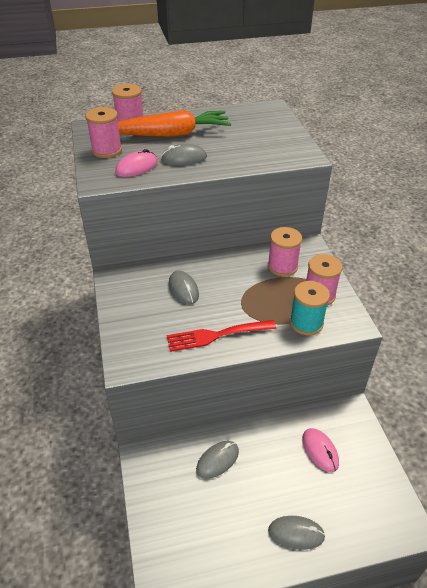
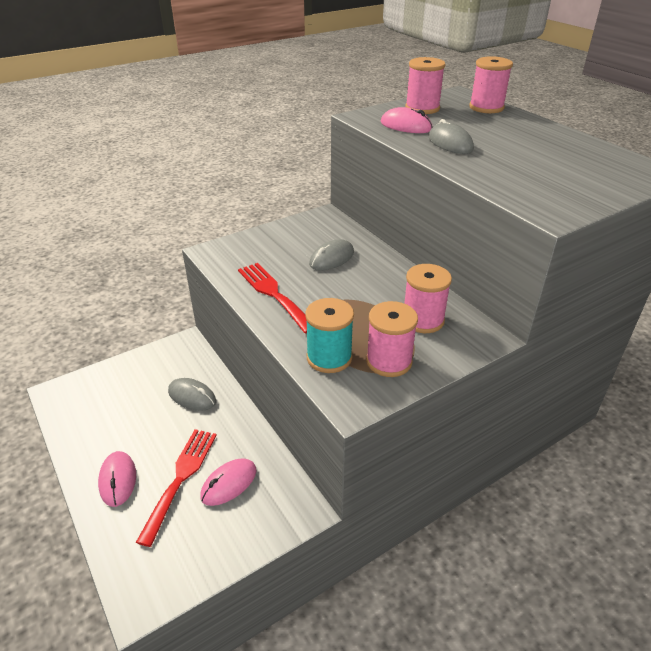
camera: 70 degrees right, 5 degrees down
(171, 134) = (494, 128): orange carrot -> none
(296, 533) = (118, 480): grey mouse -> pink mouse
(306, 483) = (180, 478): none -> red fork

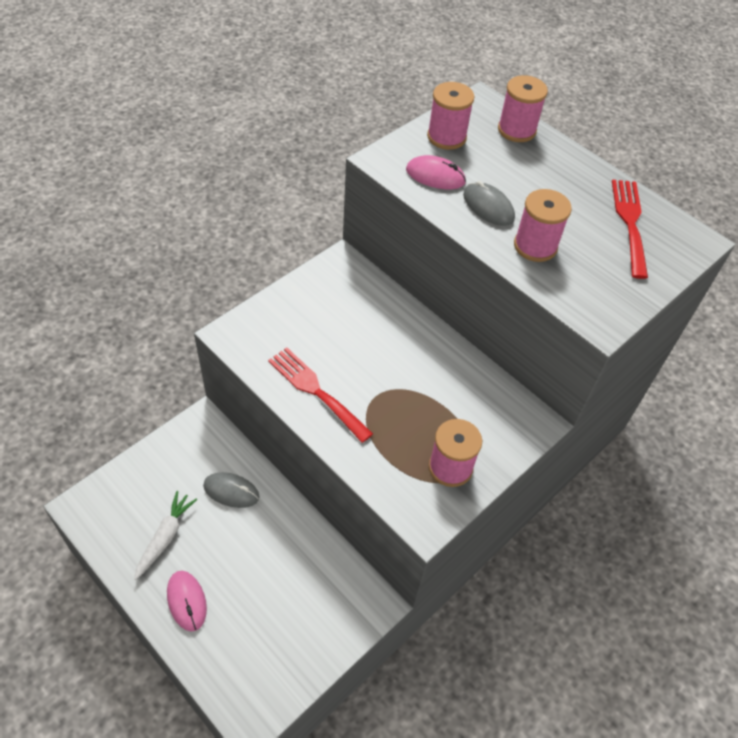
camera: 15 degrees left, 15 degrees up
(119, 425) = (165, 537): none -> white carrot
(180, 478) = (249, 589): red fork -> red fork (629, 223)
(229, 483) = (298, 587): pink mouse -> none
(329, 358) = (393, 470): turquoise spool -> none
(331, 258) = (364, 330): grey mouse -> none
(423, 320) = (474, 409): pink spool -> pink spool (535, 246)

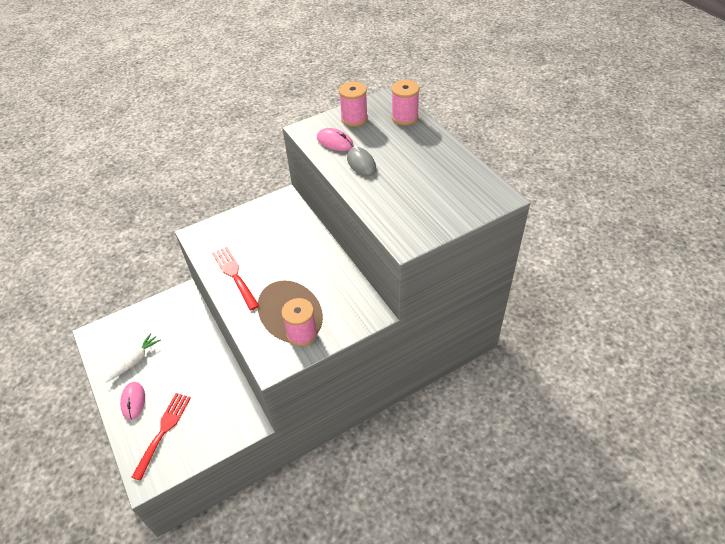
camera: 20 degrees right, 5 degrees down
(231, 491) = (185, 339): grey mouse -> none
(535, 246) = (381, 190): pink spool -> none
(629, 223) = (456, 182): red fork -> red fork (163, 431)

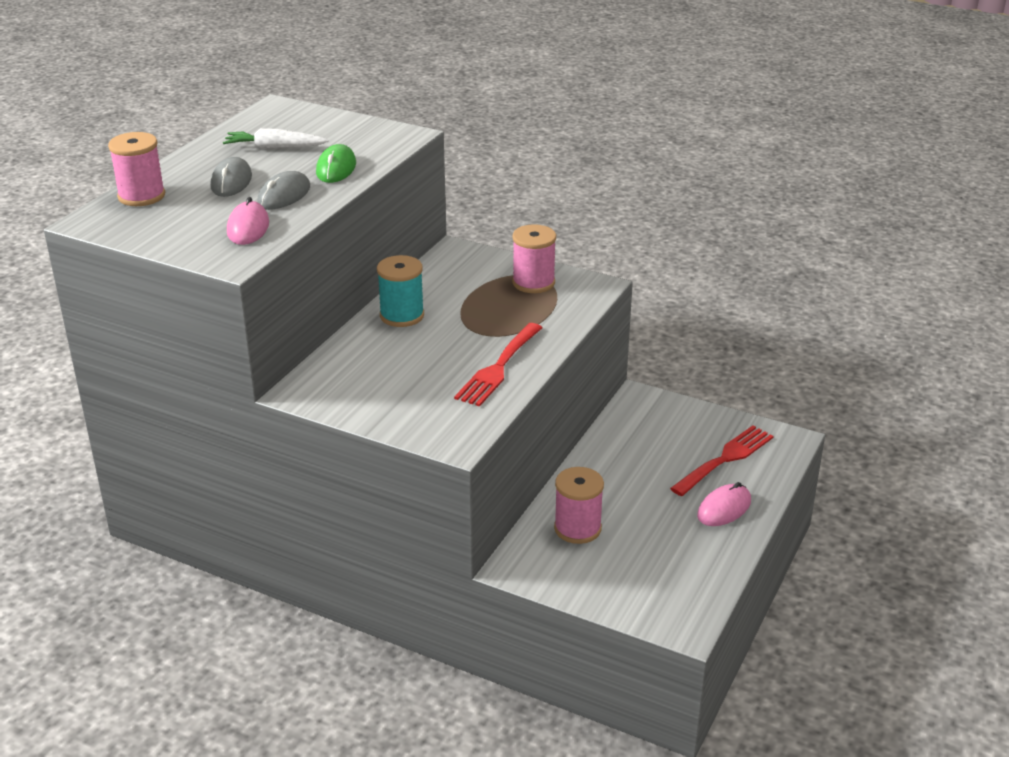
camera: 125 degrees left, 15 degrees down
(135, 360) = (672, 546): white carrot -> white carrot (274, 147)
(163, 431) = (725, 459): red fork -> red fork turned 150 degrees clockwise
(318, 258) = (402, 315): none -> turquoise spool
(354, 119) = (173, 231): pink spool -> pink spool (577, 528)
(379, 193) = (336, 168): none -> green mouse
(396, 150) = (231, 182): none -> grey mouse

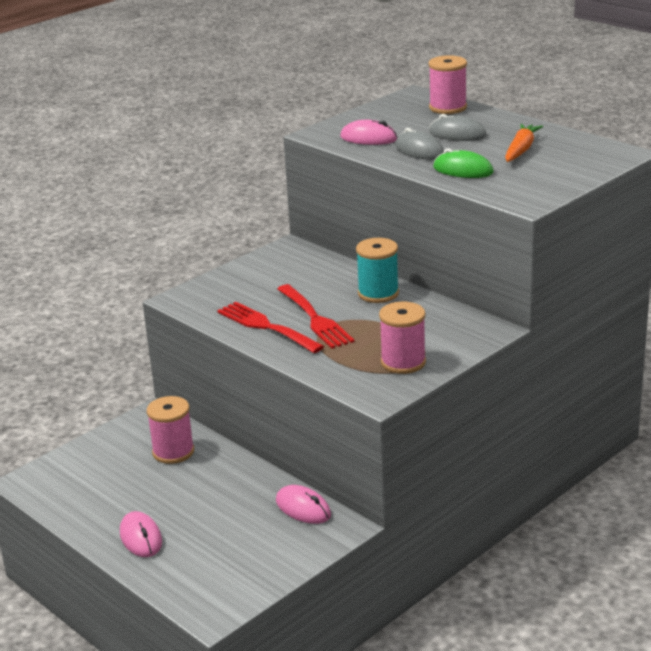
camera: 110 degrees right, 5 degrees down
(274, 147) = (521, 150): white carrot -> orange carrot
(625, 423) = (303, 508): none -> pink mouse
(725, 459) = (210, 558): red fork -> red fork (315, 319)

